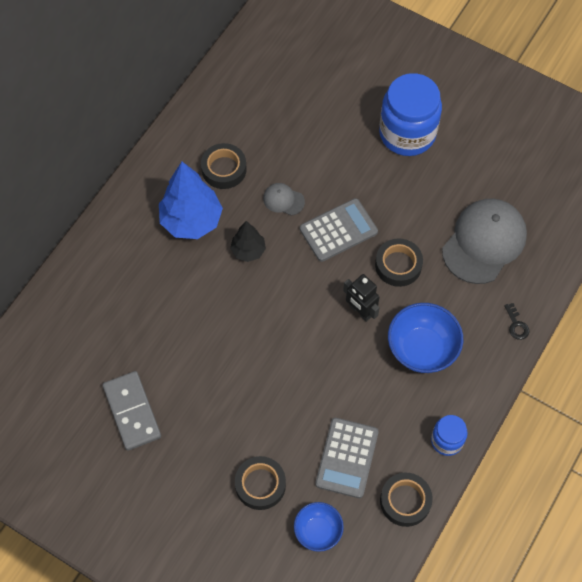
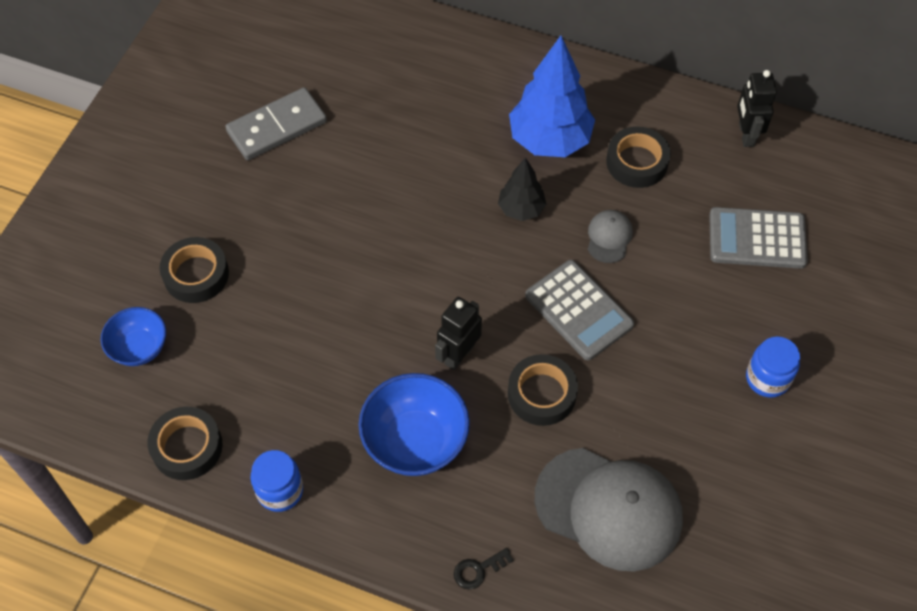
camera: 80 degrees right, 5 degrees down
(215, 97) = (746, 134): none -> black robot
(347, 458) = (241, 367): grey calculator -> grey calculator (757, 239)
(407, 133) = (767, 378): blue jar -> blue jar, size x0.51

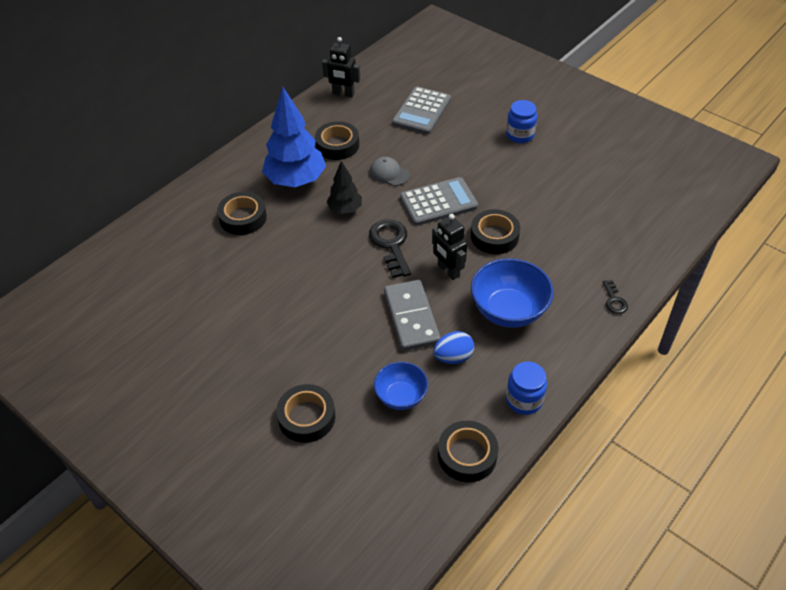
camera: 70 degrees left, 10 degrees down
(139, 348) = (361, 473): blue bowl -> blue bowl (401, 396)
(277, 127) = (189, 332): grey domino -> grey domino (411, 317)
(321, 397) = (453, 357): none -> blue egg
(463, 110) = (243, 218): none -> black tape
(479, 278) = (391, 244): none -> black key
(609, 508) = (586, 226): grey cap -> none

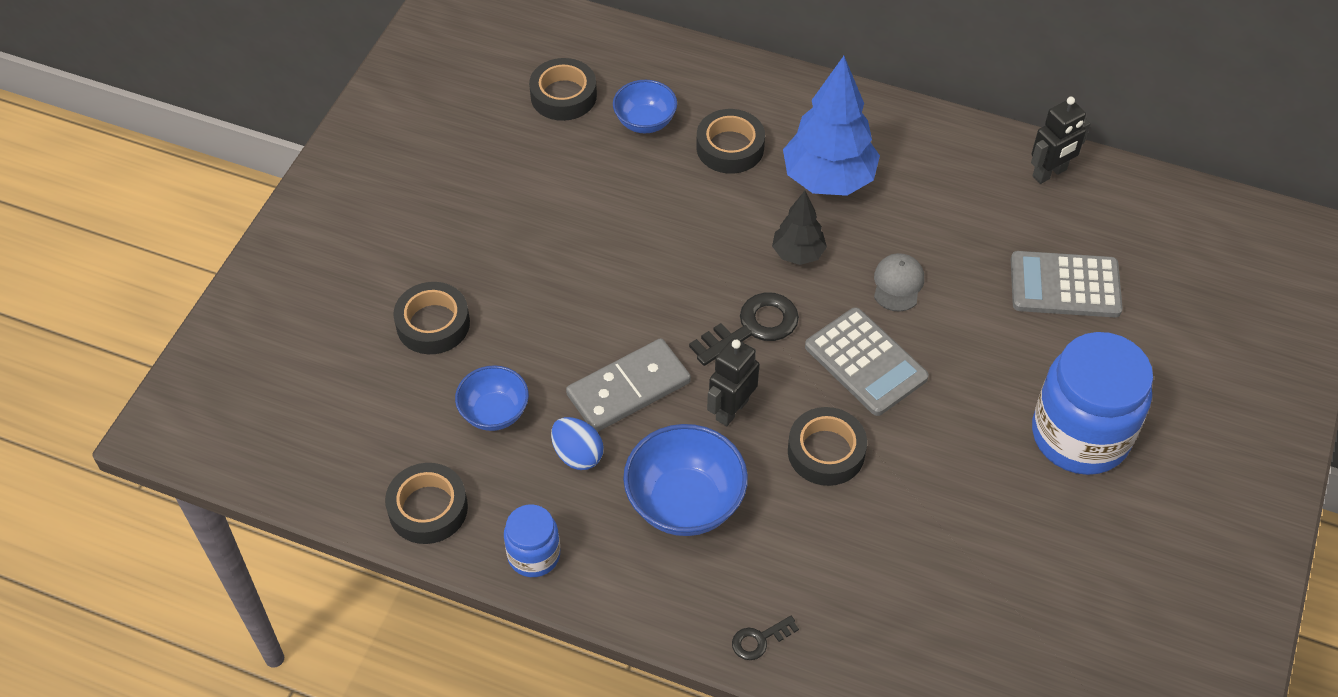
camera: 70 degrees right, 5 degrees up
(194, 254) = (645, 122): none -> blue bowl
(337, 145) = (927, 203): black tape -> black tape (563, 96)
(343, 94) = (1049, 173): black robot -> black robot turned 120 degrees counterclockwise
(520, 135) = (1080, 435): blue jar -> blue jar, size x1.97

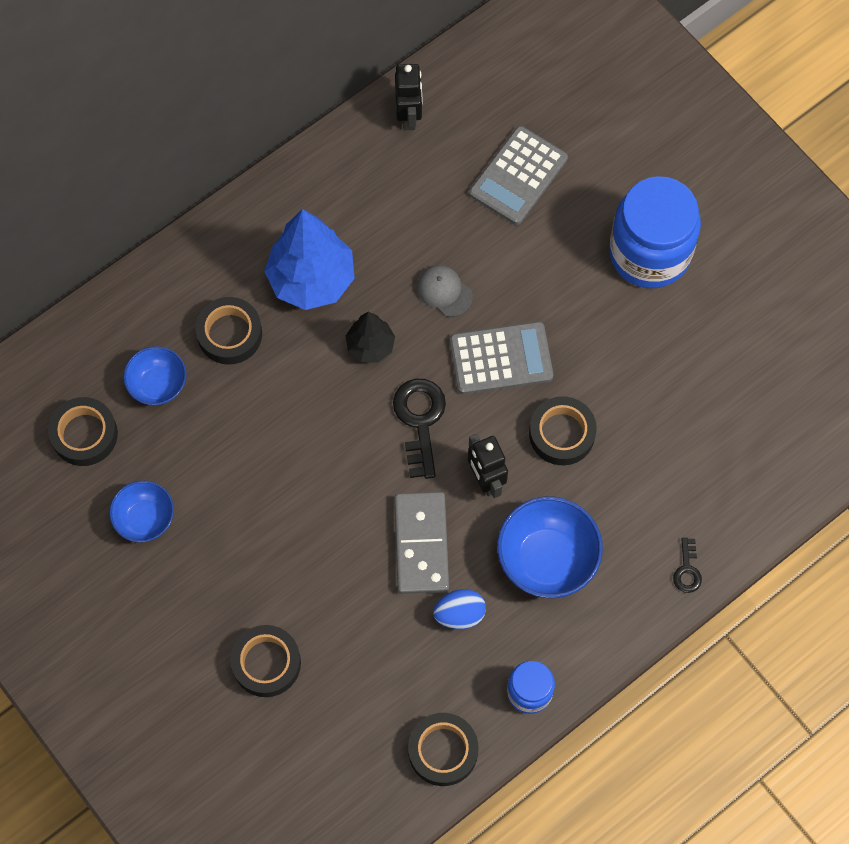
camera: 60 degrees left, 15 degrees up
(494, 412) = (383, 657): blue bowl -> blue bowl (145, 519)

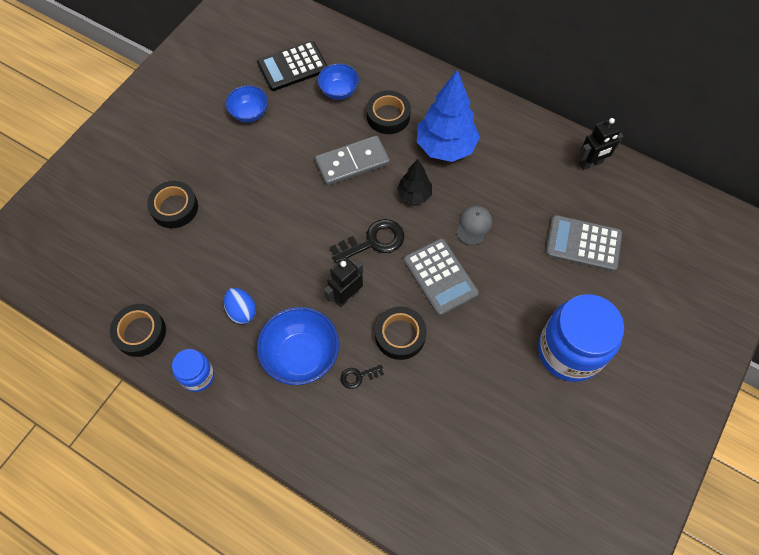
camera: 70 degrees right, 5 degrees down
(84, 434) = (292, 66): black tape -> black calculator
(421, 544) = (285, 271): grey domino -> grey domino (352, 162)
(687, 570) = (326, 460): black key -> black key (358, 376)

